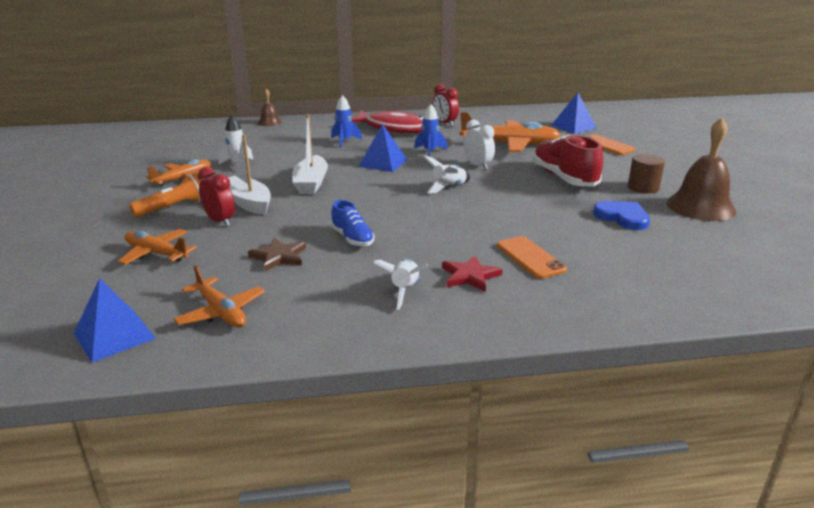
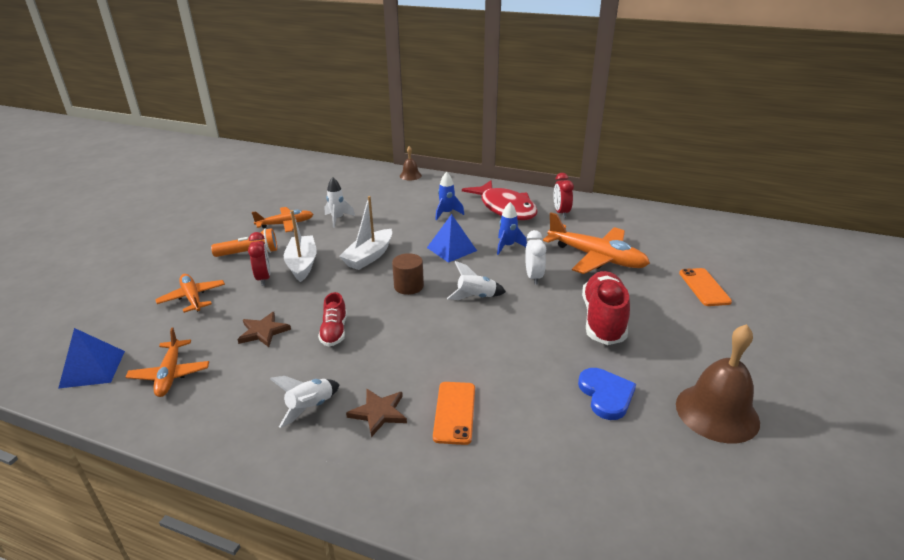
camera: 30 degrees right, 5 degrees up
(352, 239) = (334, 331): blue shoe -> red shoe
(470, 276) = (379, 413): red star -> brown star
(573, 126) = (695, 249): blue pyramid -> none
(643, 188) = (677, 361): brown cylinder -> brown cylinder (408, 286)

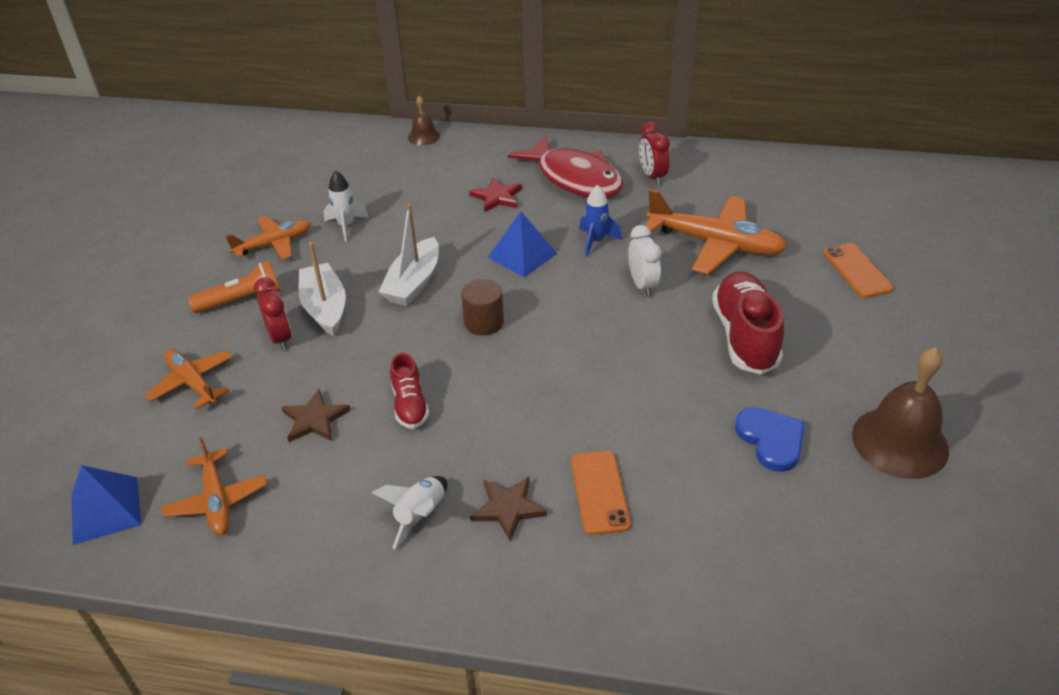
camera: 10 degrees left, 10 degrees up
(447, 213) = (497, 197): blue rocket -> red star
(476, 297) = (577, 326): white rocket -> none

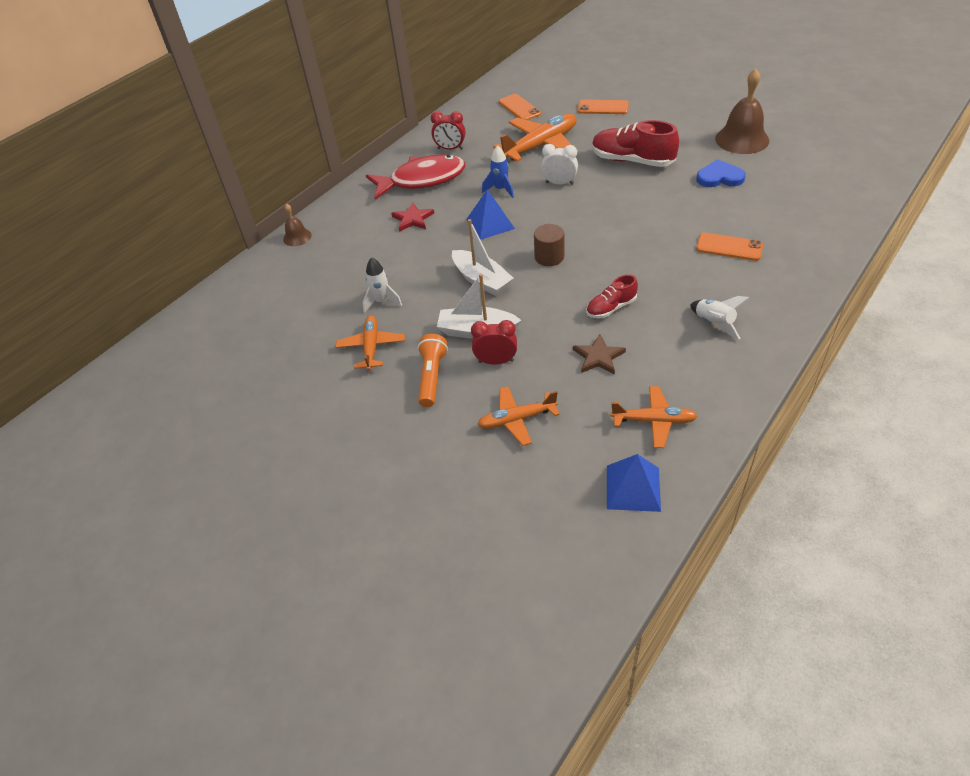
camera: 60 degrees left, 5 degrees up
(410, 405) = (611, 308): red shoe -> red shoe turned 135 degrees clockwise
(508, 508) = (725, 285): brown star -> none
(788, 199) = (519, 108): none -> orange phone

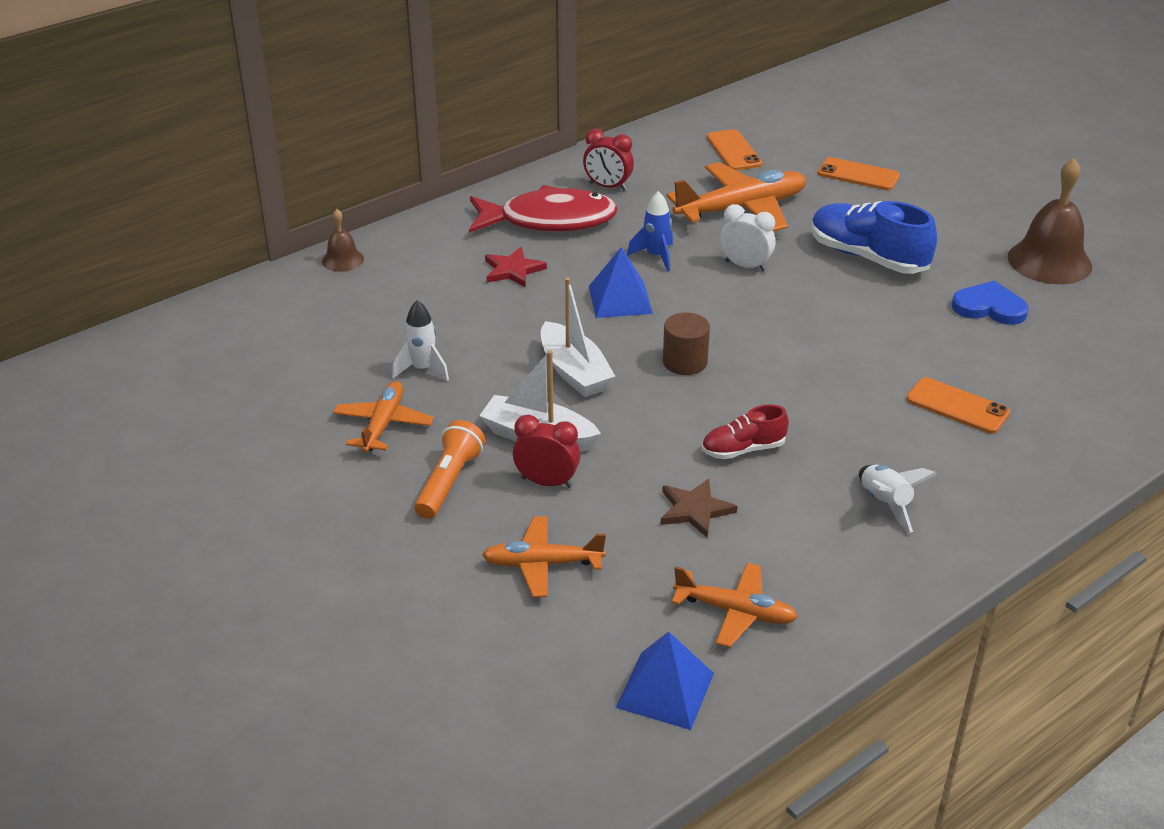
camera: 10 degrees right, 10 degrees down
(632, 161) = (867, 257): red shoe -> blue shoe

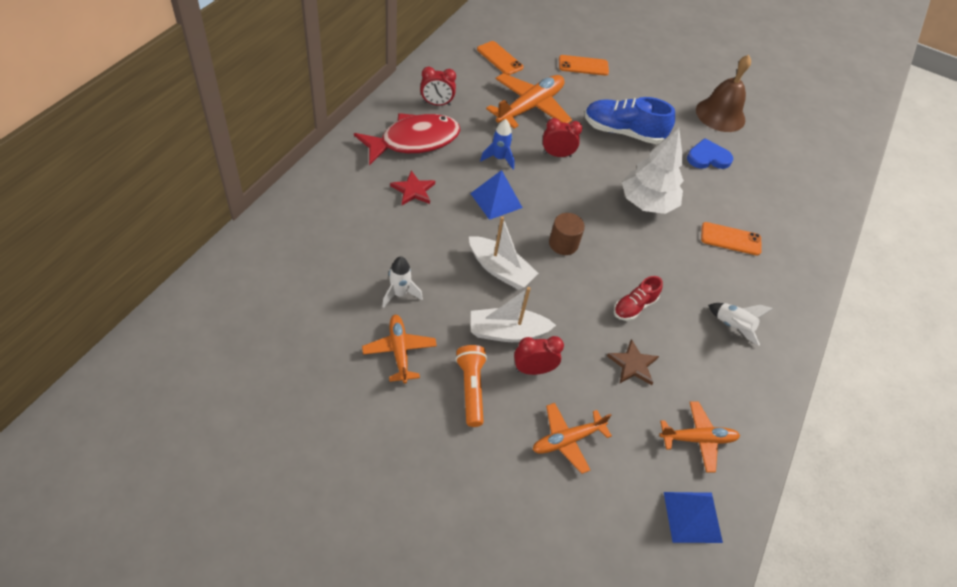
camera: 30 degrees left, 15 degrees up
(342, 260) = (288, 207): brown bell -> none
(745, 266) = (557, 154): white clock -> red clock
(848, 341) = (647, 203): none -> white tree

